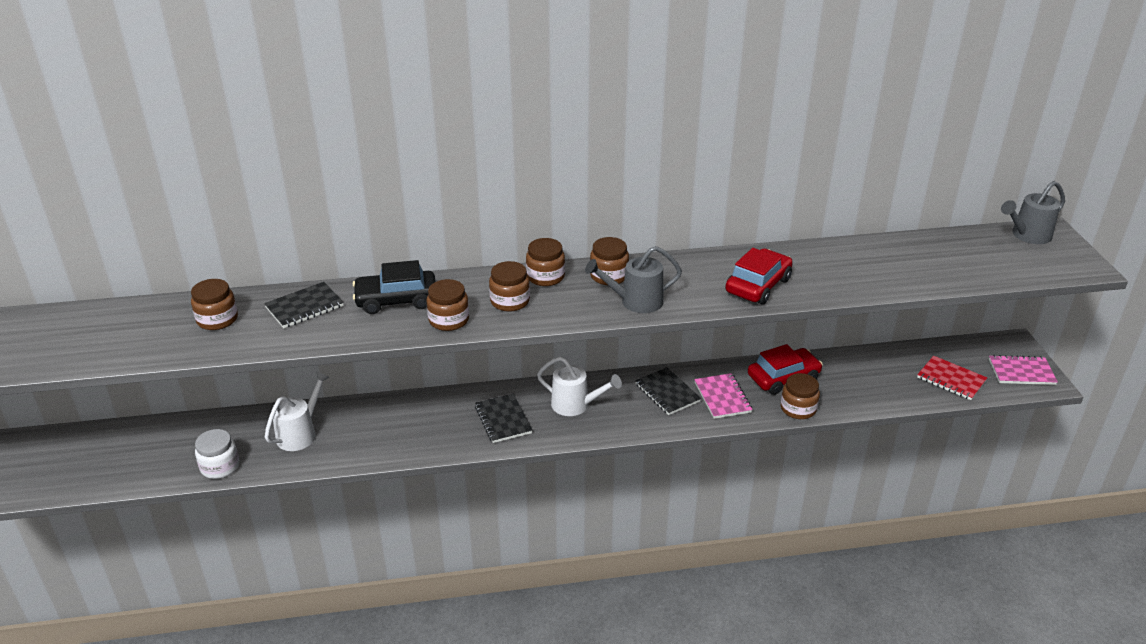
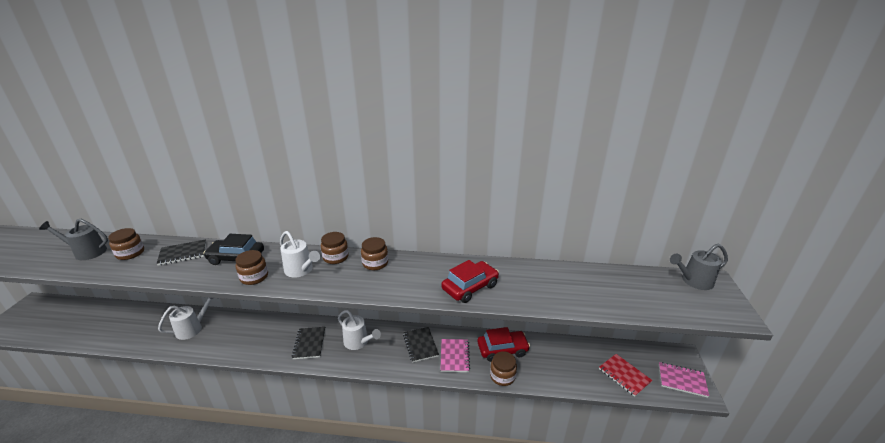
camera: 15 degrees right, 5 degrees down
(220, 466) = (135, 341): white jar -> none
(510, 301) = (301, 270): brown jar -> white watering can
(635, 302) = (379, 285): grey watering can -> grey watering can (86, 252)

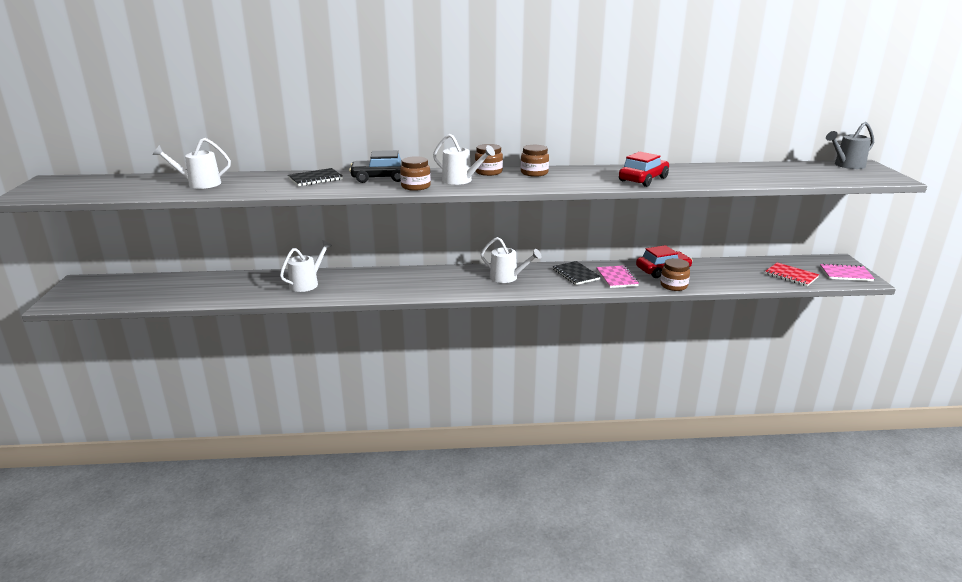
camera: 10 degrees left, 5 degrees down
(86, 252) = (199, 184): grey watering can -> white watering can
(130, 253) = (253, 182): brown jar -> none
(309, 343) = (453, 283): black notebook -> none

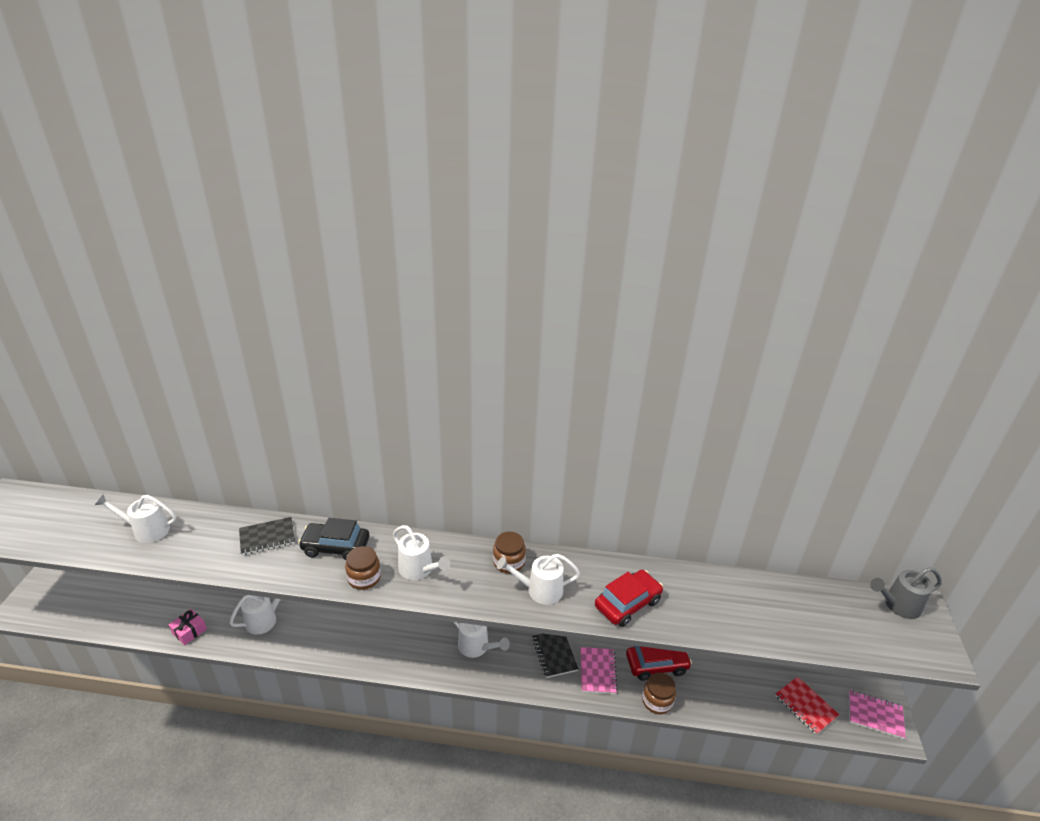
camera: 10 degrees right, 10 degrees up
(237, 296) = (189, 631): none -> pink gift
(488, 172) = (458, 551): brown jar -> none
(568, 180) = (539, 590): none -> white watering can

